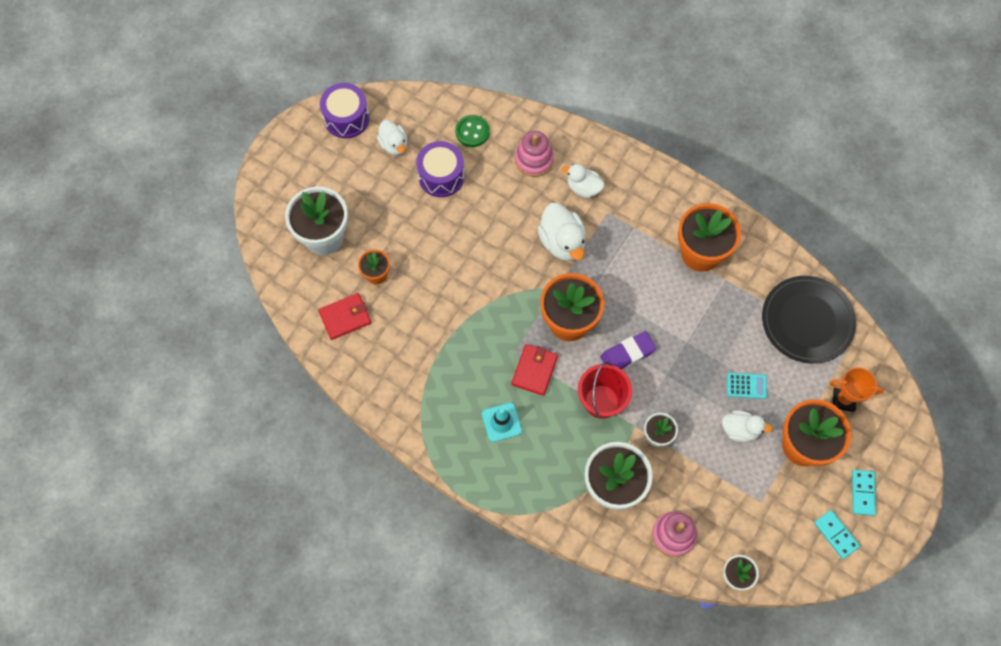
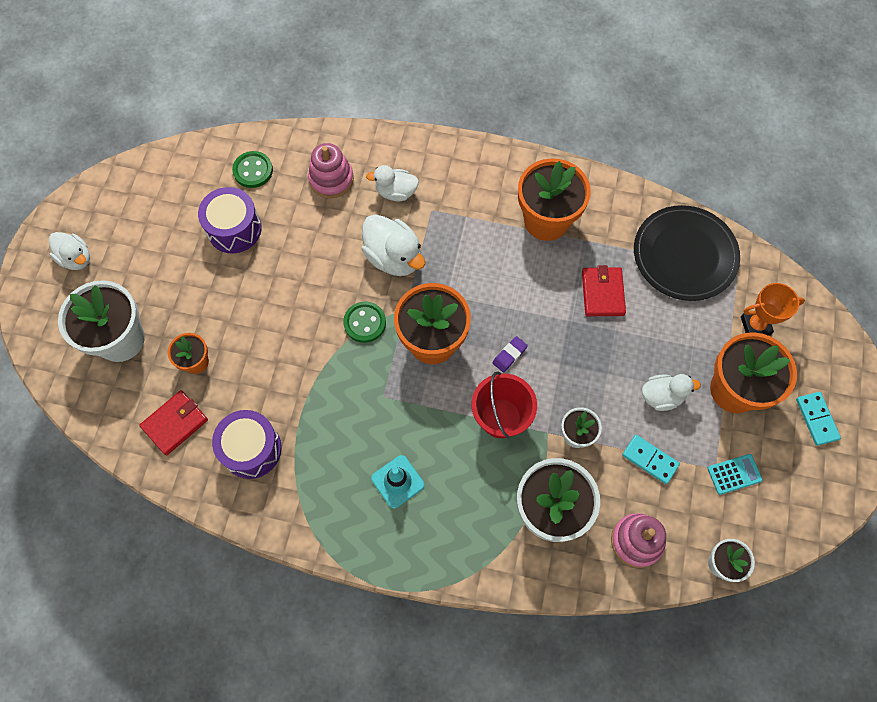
camera: 20 degrees left, 0 degrees up
(346, 118) = (105, 199): purple drum -> purple drum (251, 449)
(394, 145) = (169, 211): white duck -> white duck (76, 258)
(519, 288) = (365, 323): none -> green button
(534, 370) = (414, 409): red wallet -> red wallet (602, 293)
(627, 354) = (509, 355): purple eraser -> purple eraser, size x0.60
(746, 385) = (649, 346): turquoise calculator -> turquoise calculator (734, 474)
(836, 534) = (808, 475): turquoise domino -> turquoise domino (650, 460)

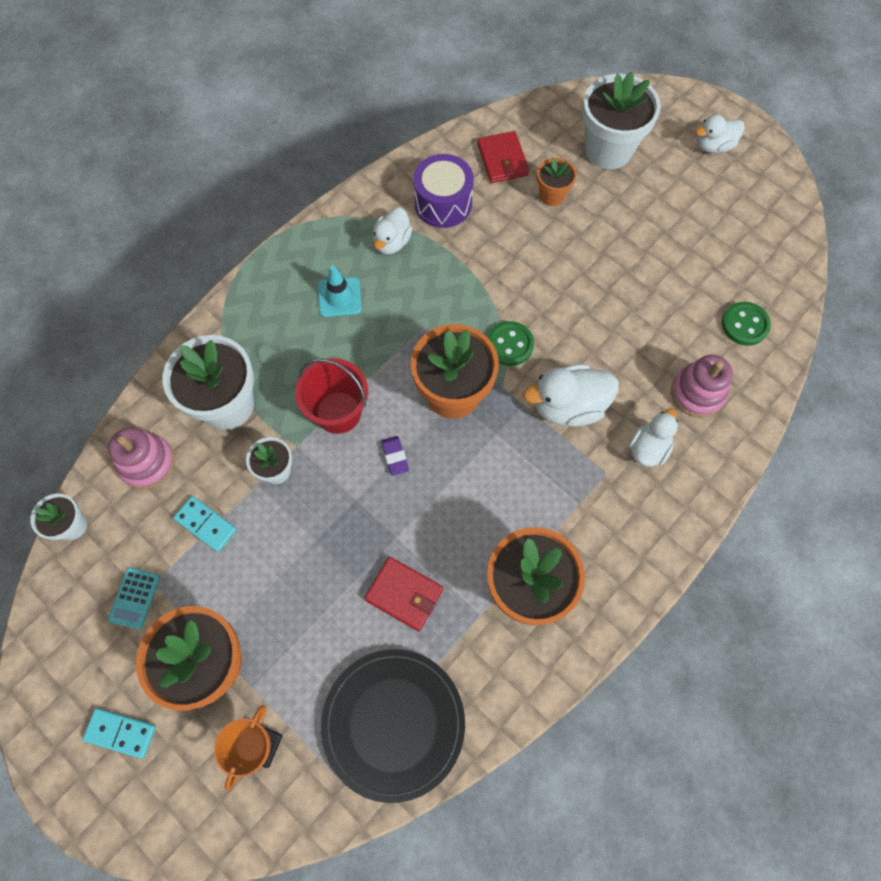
camera: 120 degrees right, 0 degrees up
(234, 229) = (680, 280): purple drum -> none
(650, 460) = (206, 524): turquoise domino -> turquoise domino turned 60 degrees clockwise
(662, 396) = (256, 580): white duck -> white duck (392, 242)

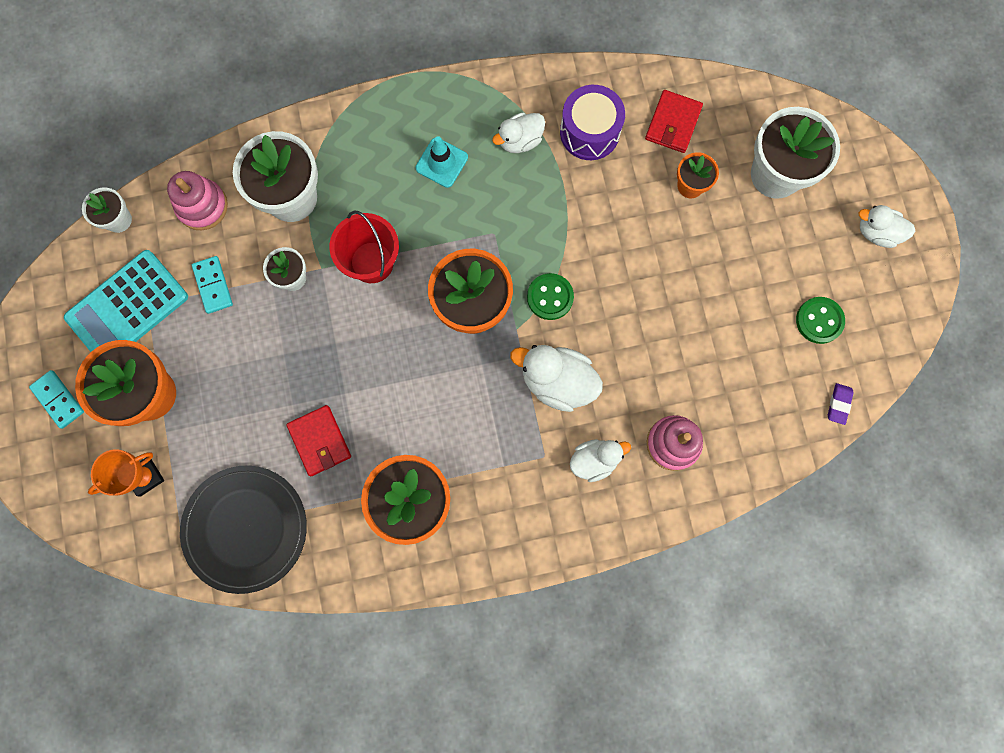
camera: 35 degrees right, 10 degrees up
(135, 598) = (127, 307): turquoise calculator -> turquoise calculator, size x2.18
(395, 456) = (389, 329): purple eraser -> purple eraser (838, 404)
(744, 325) = (763, 414): green button -> green button (819, 321)

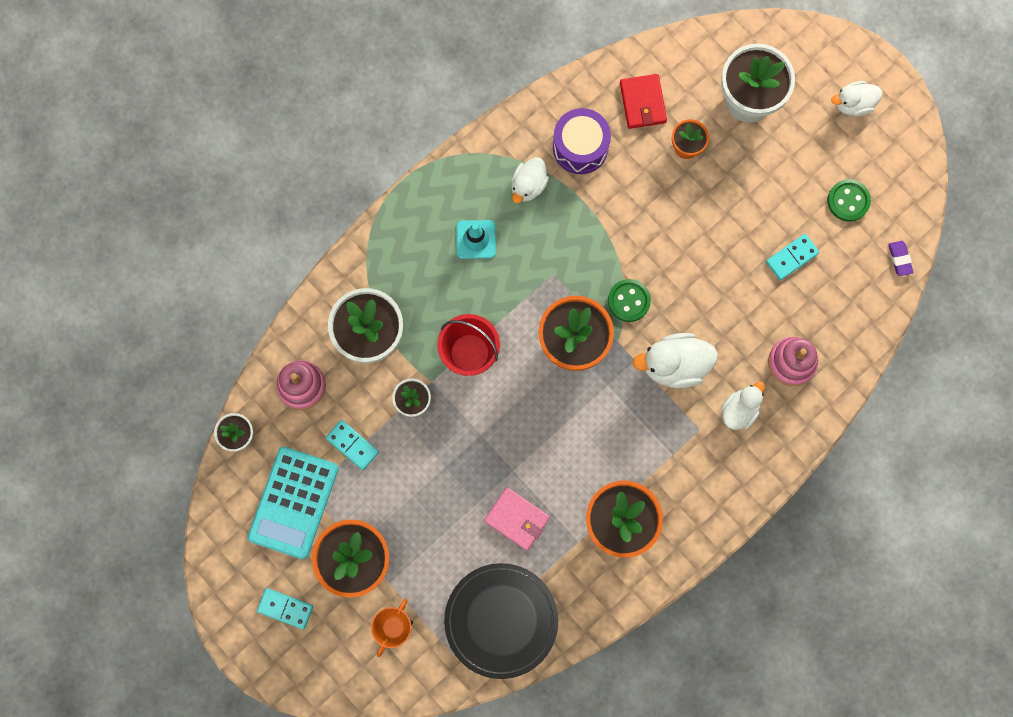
camera: 30 degrees left, 0 degrees up
(319, 441) = (516, 519): red wallet -> pink wallet
(732, 344) = (792, 257): none -> turquoise domino

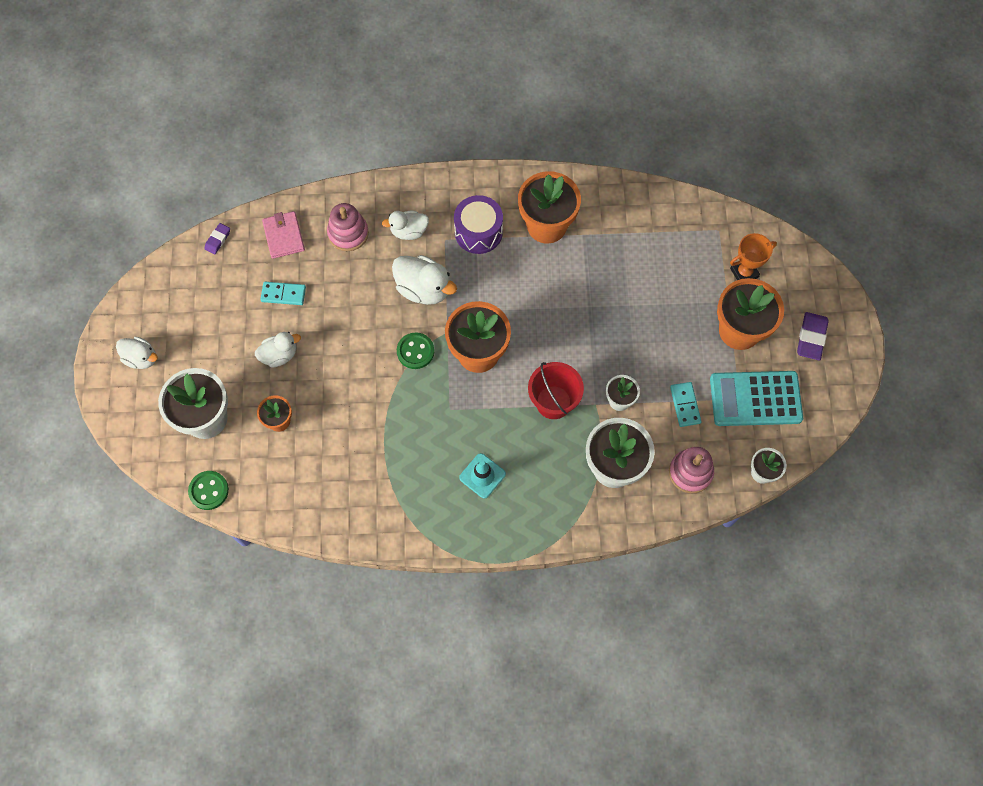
camera: 140 degrees left, 10 degrees down
(285, 608) = (811, 338): turquoise domino -> purple eraser
(293, 503) = (755, 399): turquoise calculator -> turquoise calculator turned 150 degrees counterclockwise
(501, 620) = (671, 227): black plate -> none
(516, 519) = (611, 276): pink wallet -> pink wallet (284, 236)
(528, 185) = (412, 484): white duck -> white duck (279, 355)
(580, 147) = (351, 481): purple drum -> purple drum (478, 232)
(642, 102) = (278, 477): red wallet -> none
(848, 201) = (211, 300): green button -> green button (209, 491)

